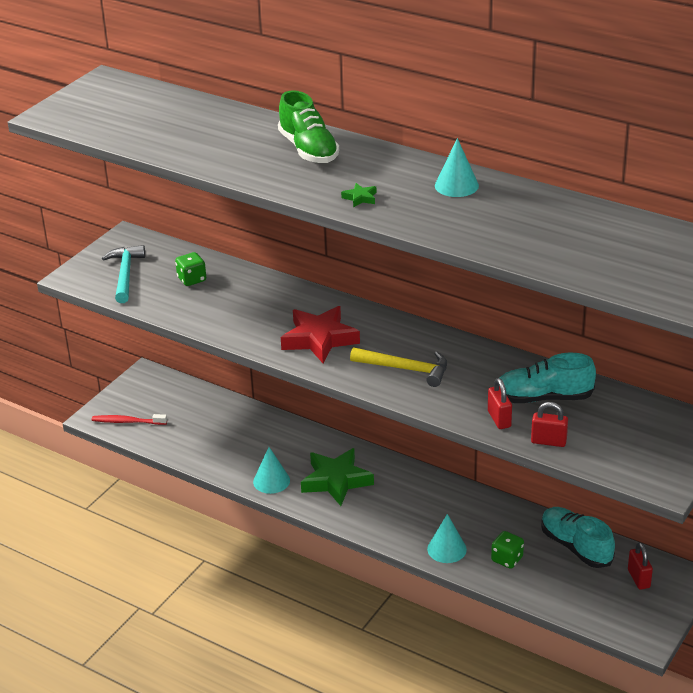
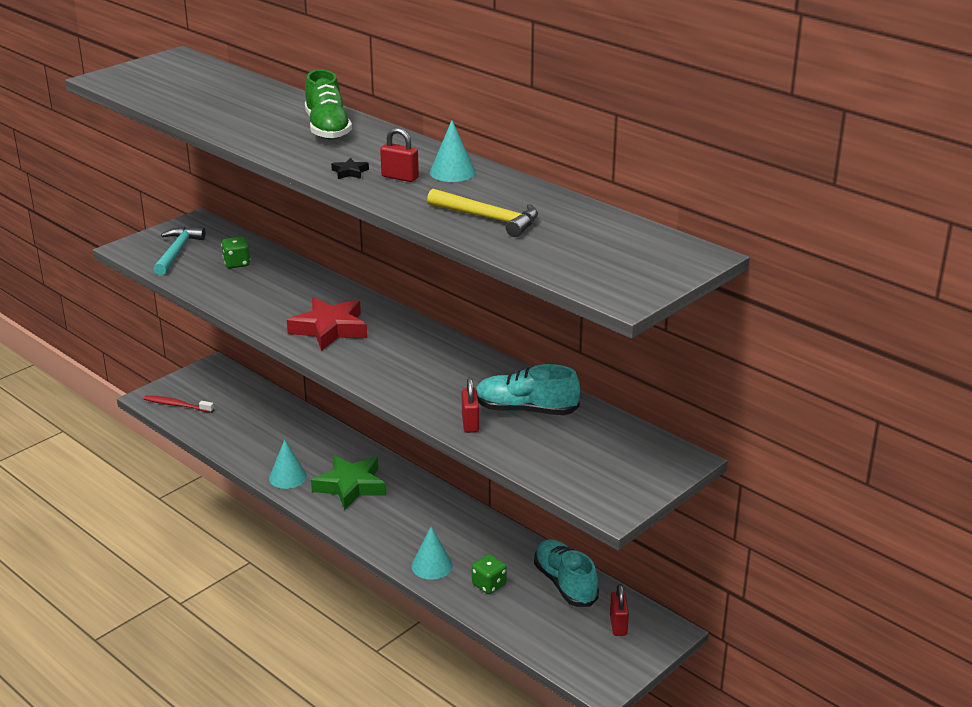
camera: 10 degrees right, 5 degrees down
(360, 198) = (350, 172): green star -> black star
(406, 369) = (400, 366): yellow hammer -> yellow hammer (489, 218)
(548, 441) = (510, 451): red padlock -> red padlock (400, 177)

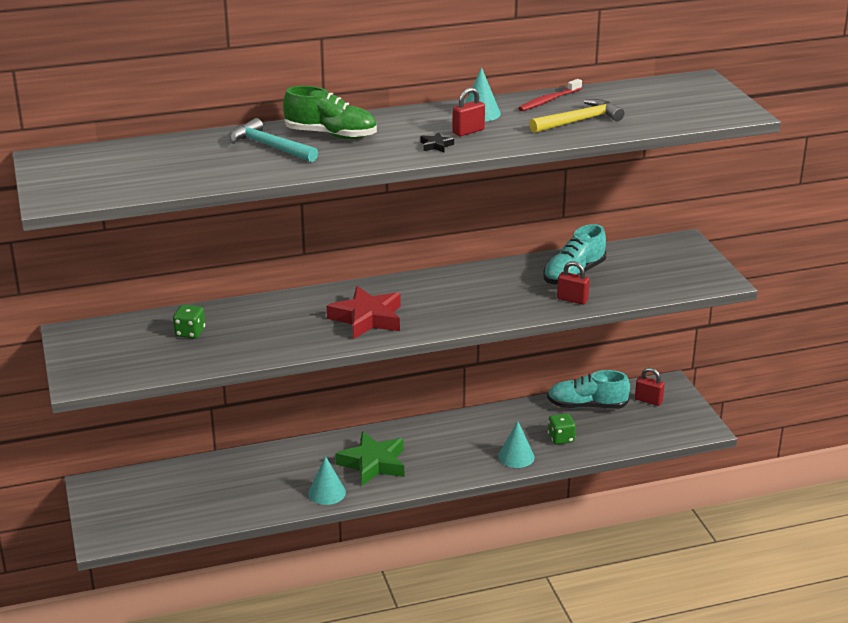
camera: 60 degrees left, 0 degrees up
(177, 252) = (124, 357): turquoise hammer -> turquoise hammer (270, 146)
(177, 405) = (137, 526): red toothbrush -> red toothbrush (548, 101)

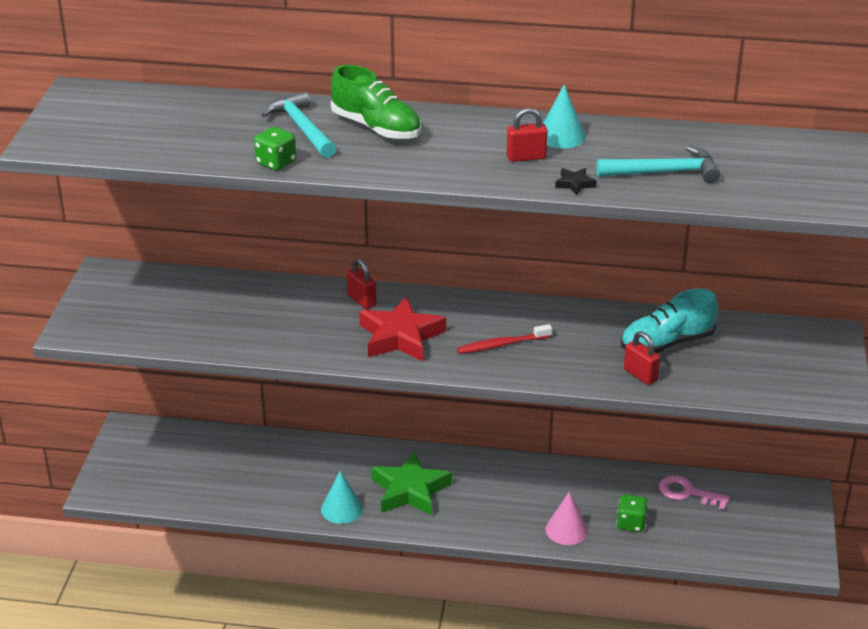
camera: 25 degrees right, 5 degrees up
(190, 333) = (214, 304): green dice -> green dice (276, 163)
(436, 145) = (475, 168): black star -> black star (575, 184)
(516, 456) = (566, 530): turquoise cone -> pink cone
(548, 101) = (654, 136): red toothbrush -> red toothbrush (502, 345)
(579, 121) = (664, 172): yellow hammer -> turquoise hammer
(587, 406) = (687, 493): turquoise shoe -> pink key
(648, 400) = (764, 507): red padlock -> red padlock (362, 300)

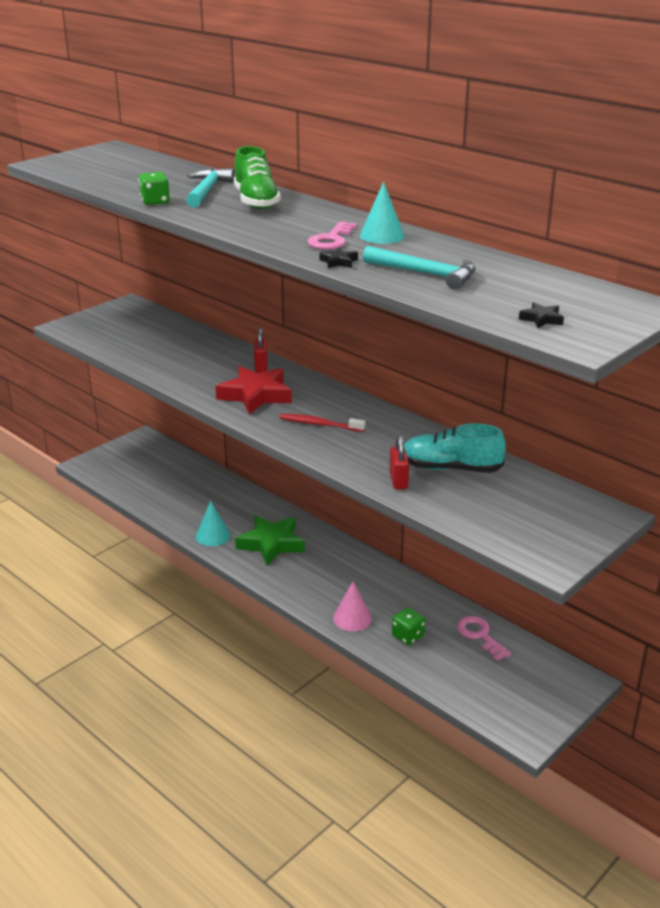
camera: 35 degrees right, 5 degrees down
(526, 157) = (331, 240): red padlock -> pink key
(817, 192) = (541, 319): none -> black star

